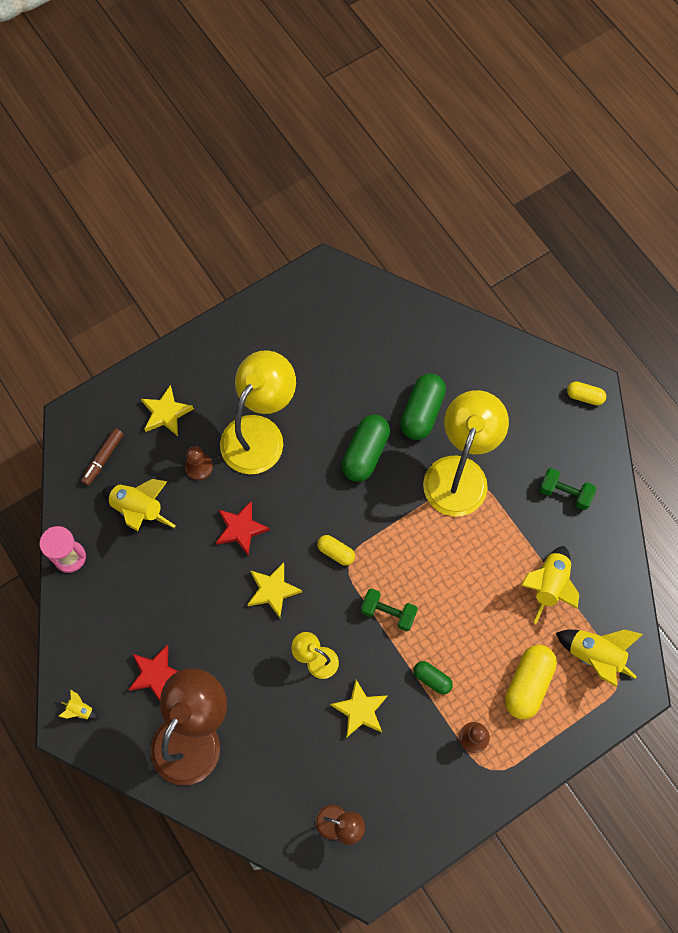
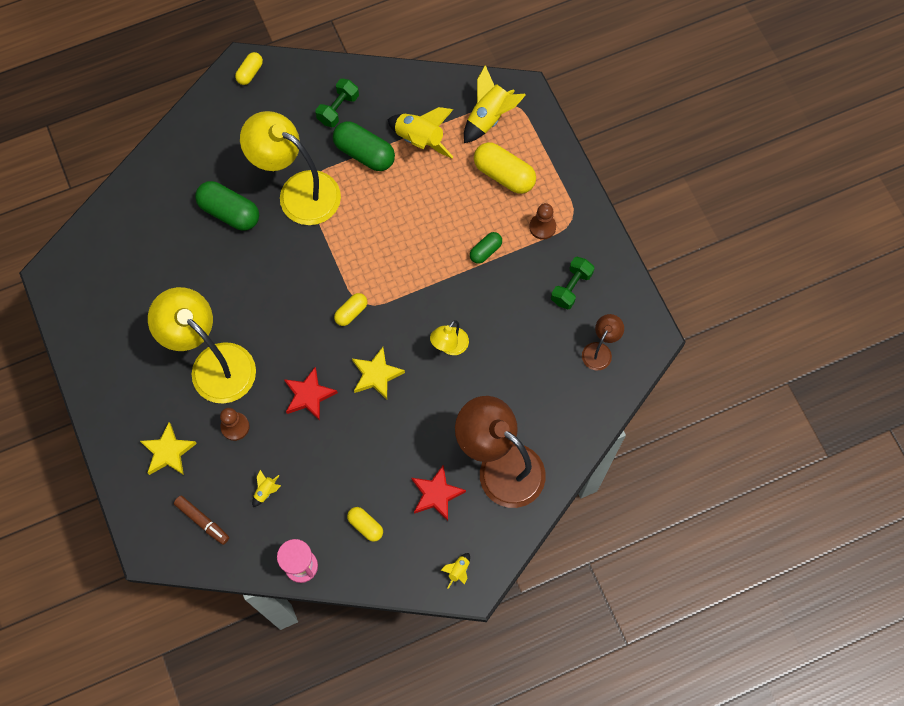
camera: 80 degrees left, 0 degrees up
(116, 610) = (365, 526): none -> yellow capsule
(139, 509) = (266, 491): yellow rocket -> yellow rocket, size x0.47
(360, 710) = (502, 316): yellow star -> none
(365, 453) = (259, 270): green capsule -> green capsule (364, 153)
(388, 612) = (418, 277): green dumbbell -> green dumbbell (571, 288)

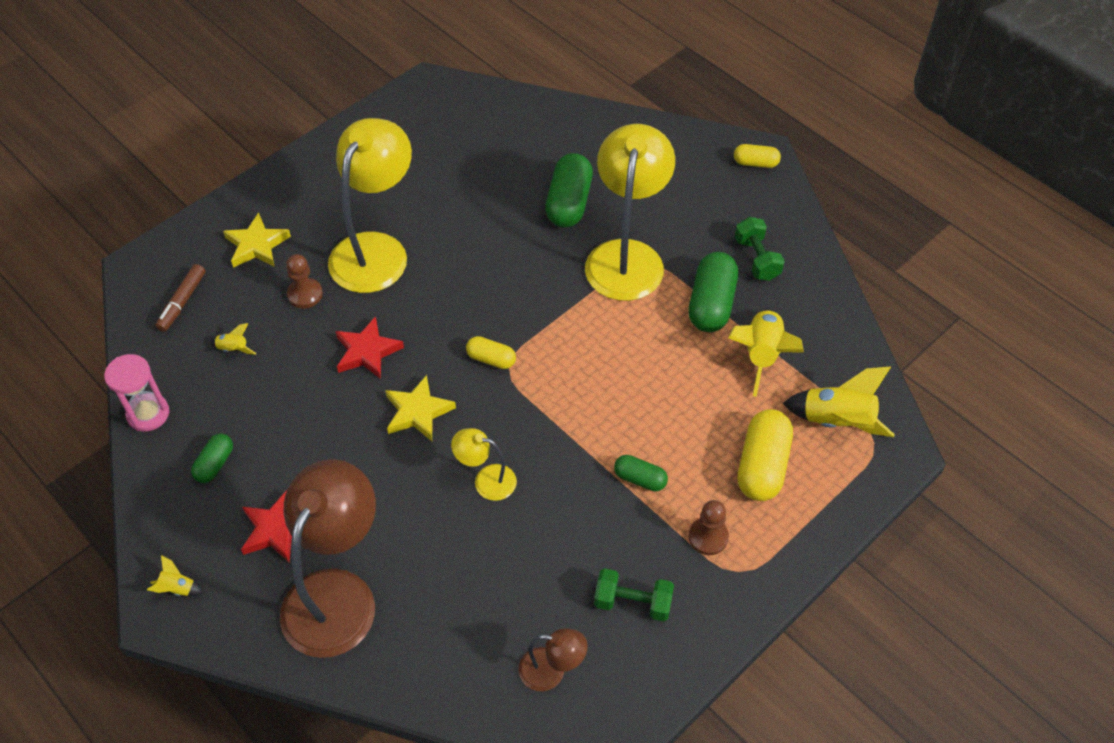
camera: 70 degrees right, 15 degrees down
(338, 109) = (756, 259): green dumbbell -> green dumbbell turned 60 degrees clockwise
(365, 526) = (215, 464): yellow capsule -> green capsule

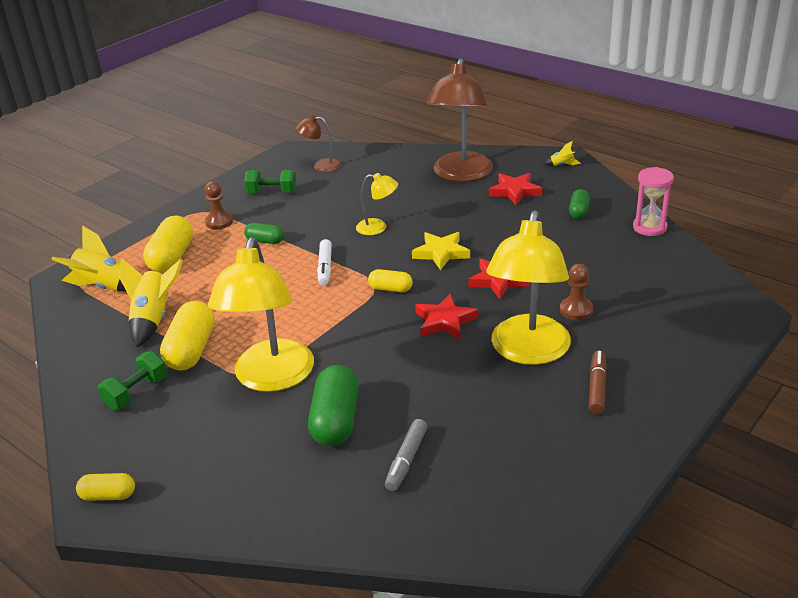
camera: 175 degrees right, 20 degrees down
(182, 302) = (683, 291): brown marker -> brown marker (597, 387)
(233, 349) = (613, 268): yellow rocket -> none
(256, 245) = (649, 340): yellow star -> none
(444, 301) = (445, 321): none -> red star
(515, 160) = (406, 460): none -> grey marker
(563, 410) = (325, 267): none -> white marker
(711, 304) = (191, 350): green capsule -> yellow capsule
(756, 259) = (137, 393): green dumbbell -> green dumbbell turned 60 degrees clockwise

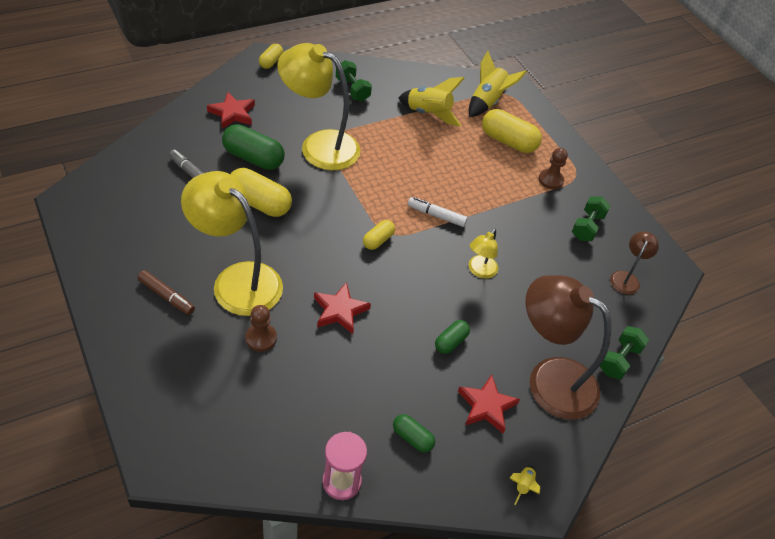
camera: 105 degrees right, 15 degrees up
(191, 350) = (379, 121): yellow capsule -> yellow capsule (259, 203)
(265, 241) = (501, 196): green capsule -> green capsule (450, 342)
(412, 154) = (619, 360): none -> green dumbbell
(441, 253) = (408, 294): yellow star -> none
(445, 321) = (312, 252): red star -> red star (232, 113)

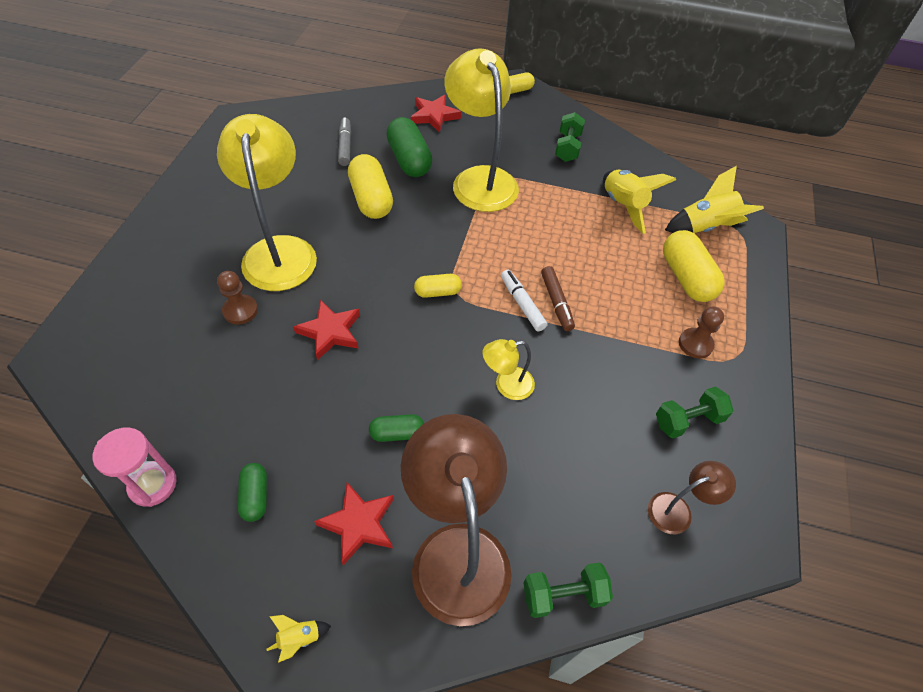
camera: 45 degrees right, 5 degrees up
(166, 296) = (214, 230): brown marker -> brown marker (556, 302)

